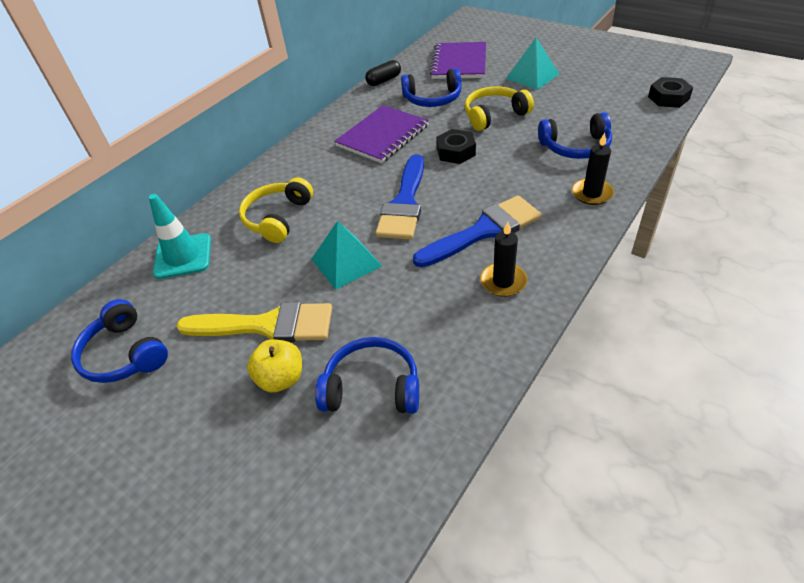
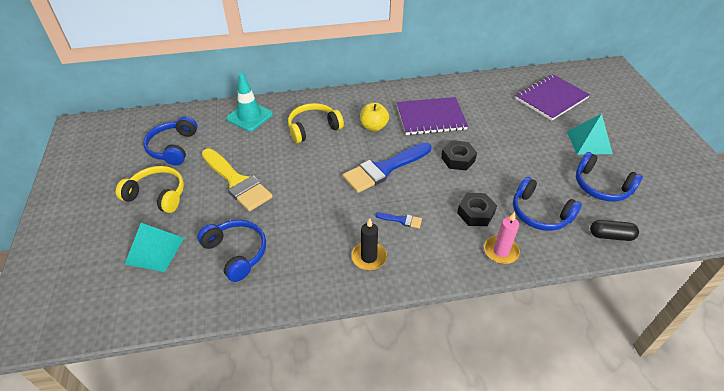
camera: 40 degrees right, 0 degrees up
(281, 378) = (209, 213): yellow apple -> yellow apple (374, 127)
(346, 262) = (311, 179): turquoise pyramid -> turquoise pyramid (155, 250)
(384, 80) = (483, 80): black capsule -> black capsule (610, 236)
(433, 99) = (496, 113): blue headphones -> blue headphones (601, 186)
(484, 231) = (402, 220): blue brush -> blue brush, size x0.42
(494, 115) = (518, 152): yellow headphones -> yellow headphones (157, 195)
(592, 193) = (501, 251): black candle -> pink candle
(668, 98) = (672, 231): black nut -> black nut (475, 213)

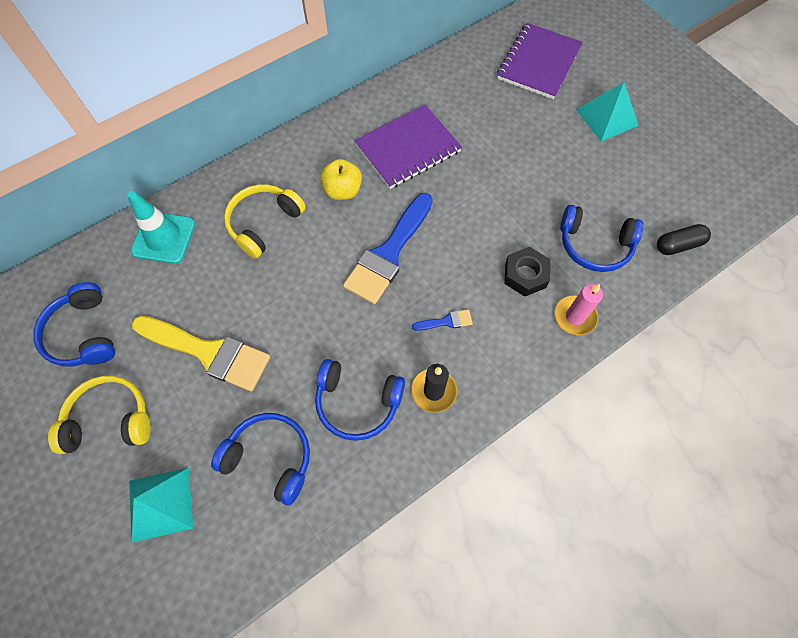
camera: 25 degrees left, 20 degrees up
(458, 159) = (470, 202): black nut -> none
(601, 186) = (643, 178): blue headphones -> blue headphones (357, 402)

